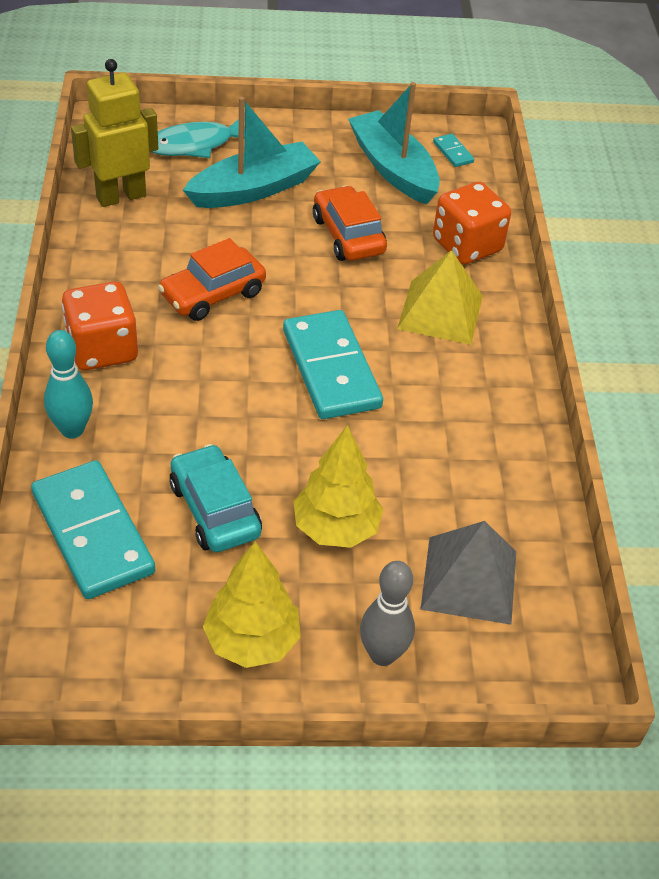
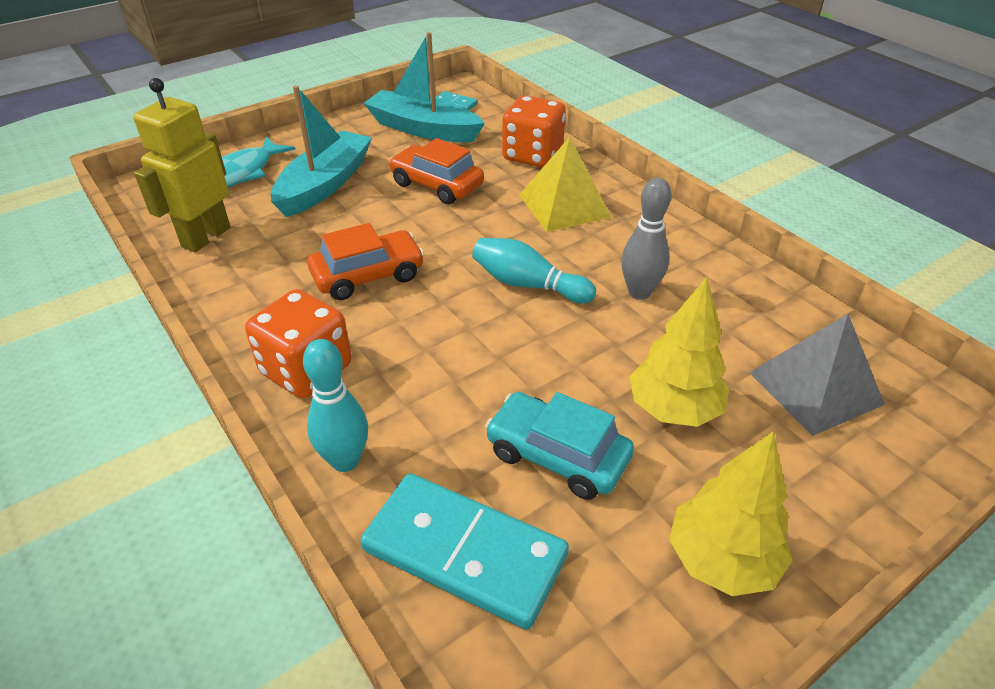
camera: 30 degrees left, 5 degrees down
(213, 294) = (368, 275): orange car -> orange car turned 135 degrees counterclockwise
(330, 369) = (528, 285): turquoise domino -> turquoise bowling pin
(382, 654) = (833, 495): grey bowling pin -> grey bowling pin (639, 292)

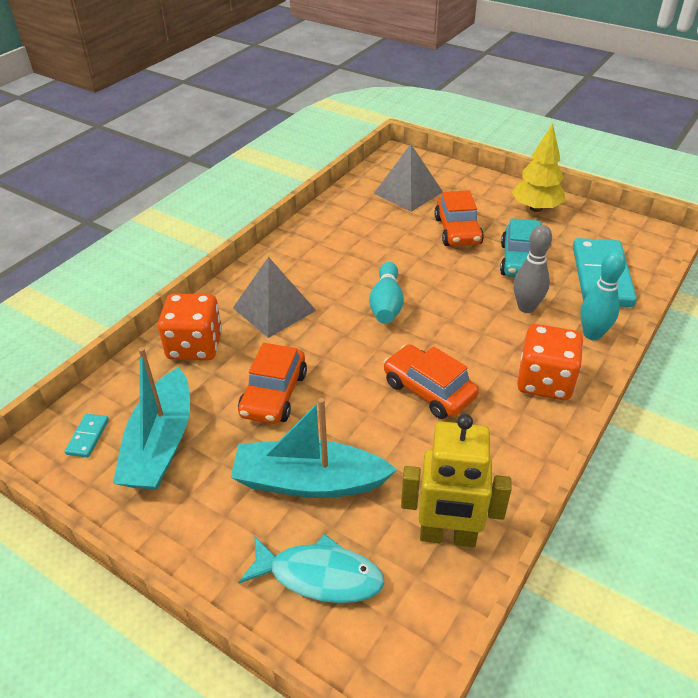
camera: 110 degrees left, 0 degrees up
(564, 206) = (274, 309): yellow pyramid -> grey pyramid
(639, 292) = (364, 256): grey bowling pin -> grey bowling pin (526, 307)
(674, 409) = (457, 231): yellow tree -> orange car

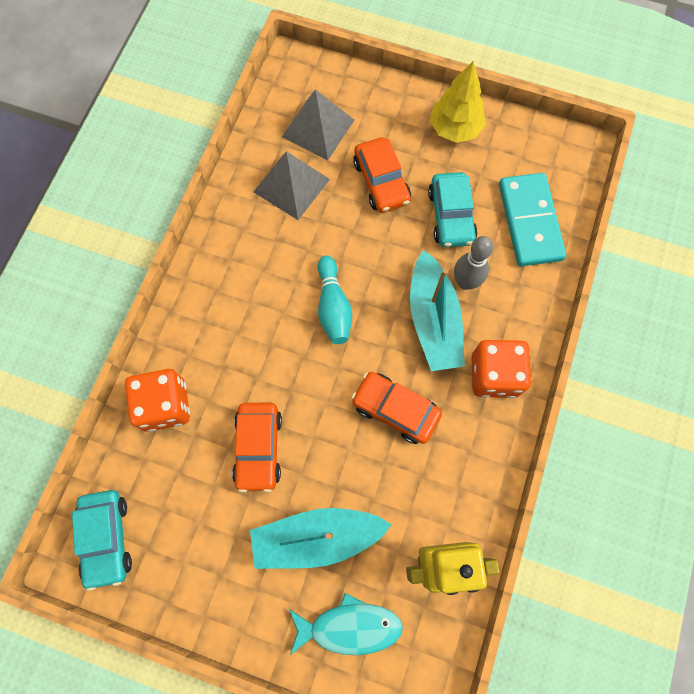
camera: 15 degrees left, 30 degrees up
(88, 437) = (107, 538): turquoise domino -> turquoise car
(161, 444) = (176, 530): turquoise boat -> turquoise boat (433, 320)
(274, 309) = (226, 338): grey pyramid -> grey pyramid (291, 185)
(592, 334) = (529, 305): turquoise bowling pin -> none

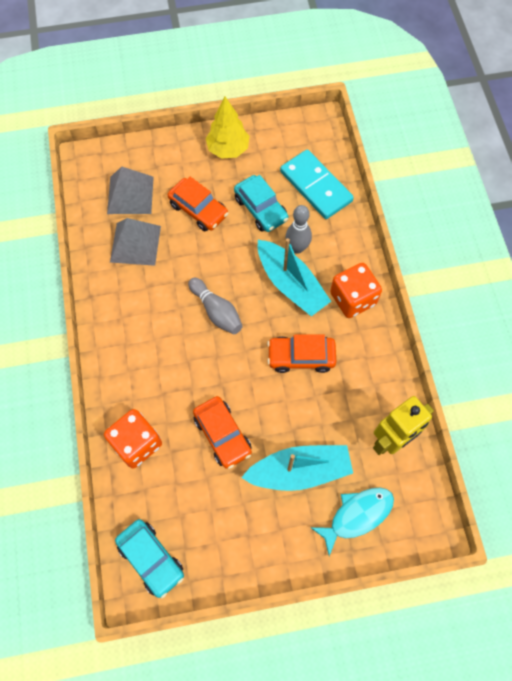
camera: 30 degrees left, 5 degrees down
(317, 537) = (299, 471): turquoise boat -> turquoise boat turned 150 degrees counterclockwise
(333, 307) = (216, 311): turquoise bowling pin -> grey bowling pin

